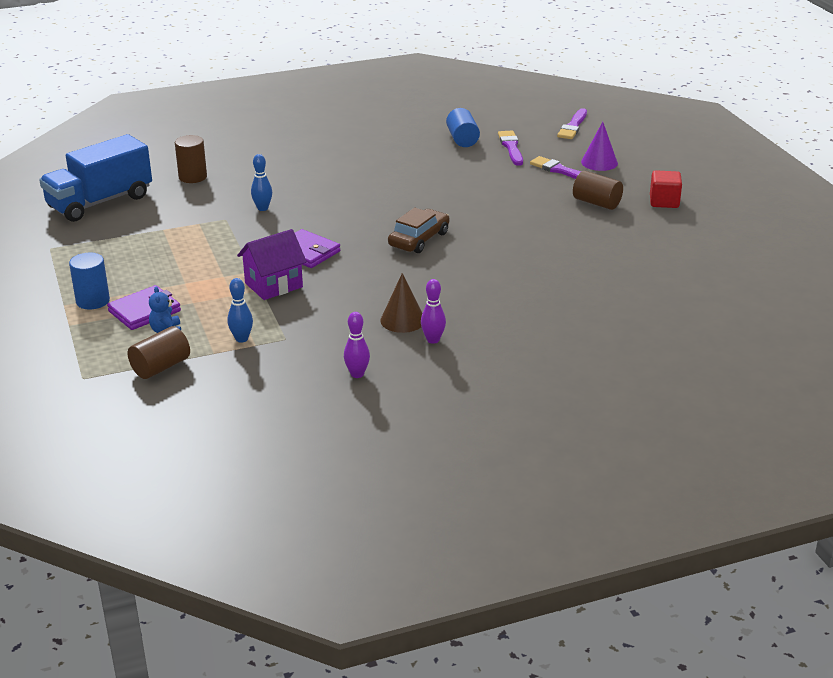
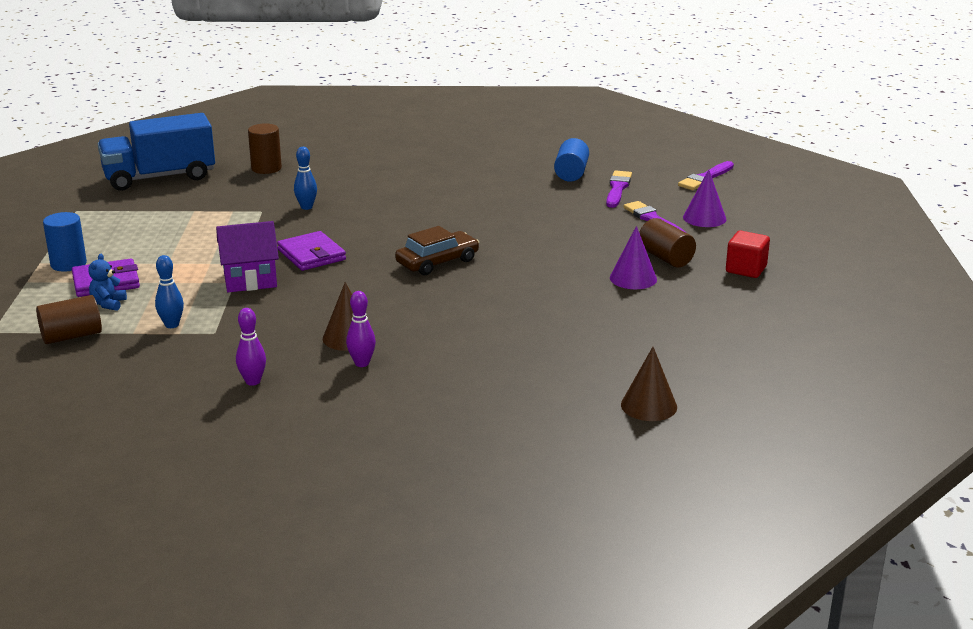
camera: 20 degrees right, 5 degrees down
(586, 225) = (633, 278): none -> purple cone
(680, 329) = (649, 406): none -> brown cone

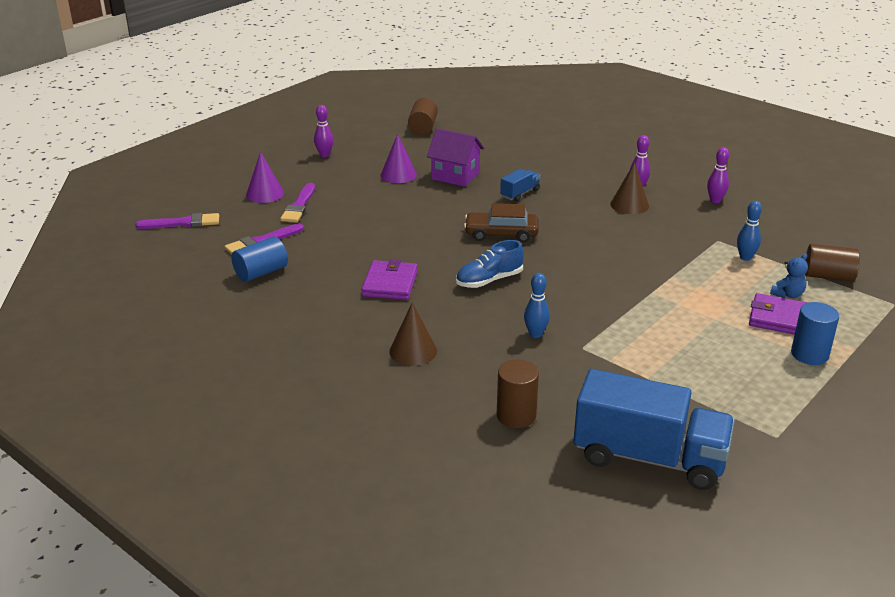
camera: 140 degrees left, 5 degrees up
(250, 280) = (658, 273): purple house -> purple house (455, 176)
(311, 255) = (587, 278): purple wallet -> purple wallet (390, 283)
(392, 225) = (489, 280): none -> blue shoe
(480, 306) = (520, 193): none -> blue truck
(649, 406) = (515, 120): brown cone -> brown cone (413, 351)
(665, 258) = (352, 178): brown cylinder -> brown cylinder (423, 128)
(746, 269) = (324, 155): red cube -> purple bowling pin

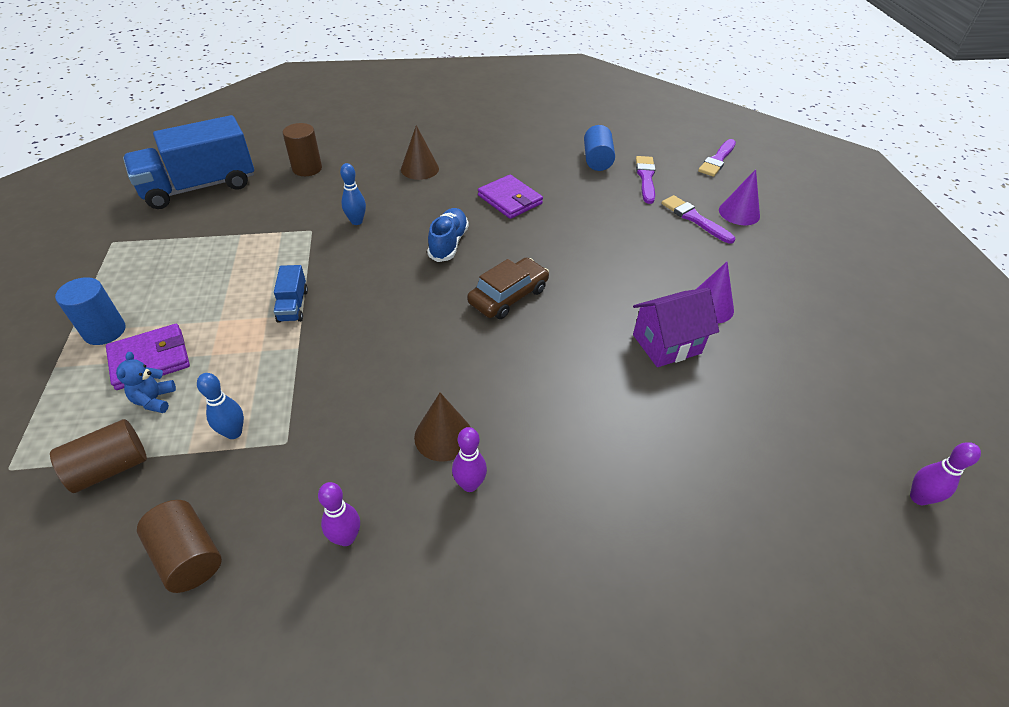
camera: 130 degrees right, 15 degrees up
(324, 155) = (809, 284): purple bowling pin -> purple bowling pin (918, 498)
(423, 128) = (846, 405): brown cylinder -> brown cylinder (188, 556)
(520, 193) = (572, 364): blue truck -> blue truck (293, 305)

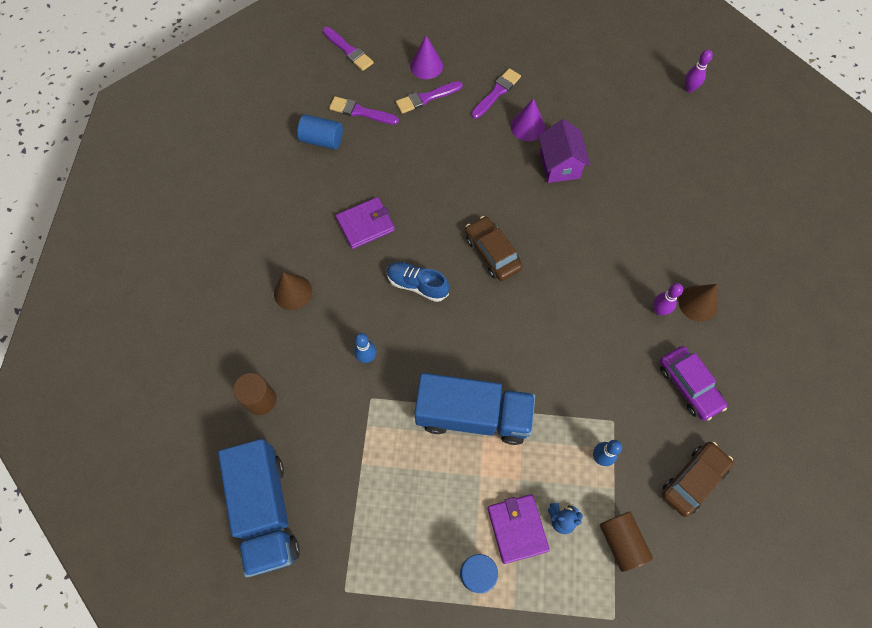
camera: 75 degrees left, 20 degrees up
(188, 556) = (693, 480): brown cylinder -> brown car
(293, 305) = (473, 415): blue truck -> blue truck, size x2.30
(346, 538) = (688, 385): purple bowling pin -> purple car
(443, 436) = (620, 320): brown cone -> brown cone (697, 303)
(742, 272) = (496, 93): none -> purple brush

